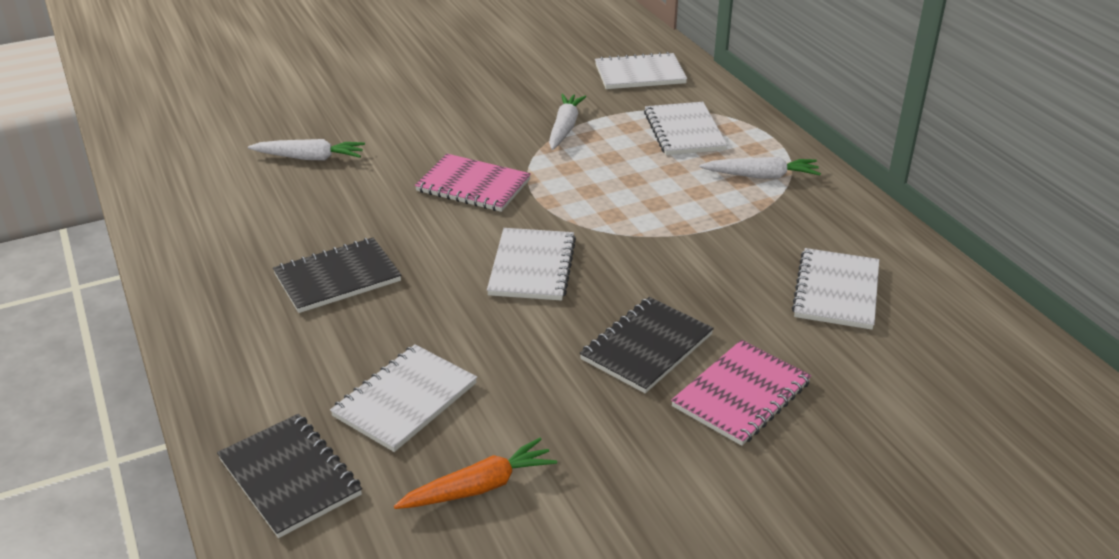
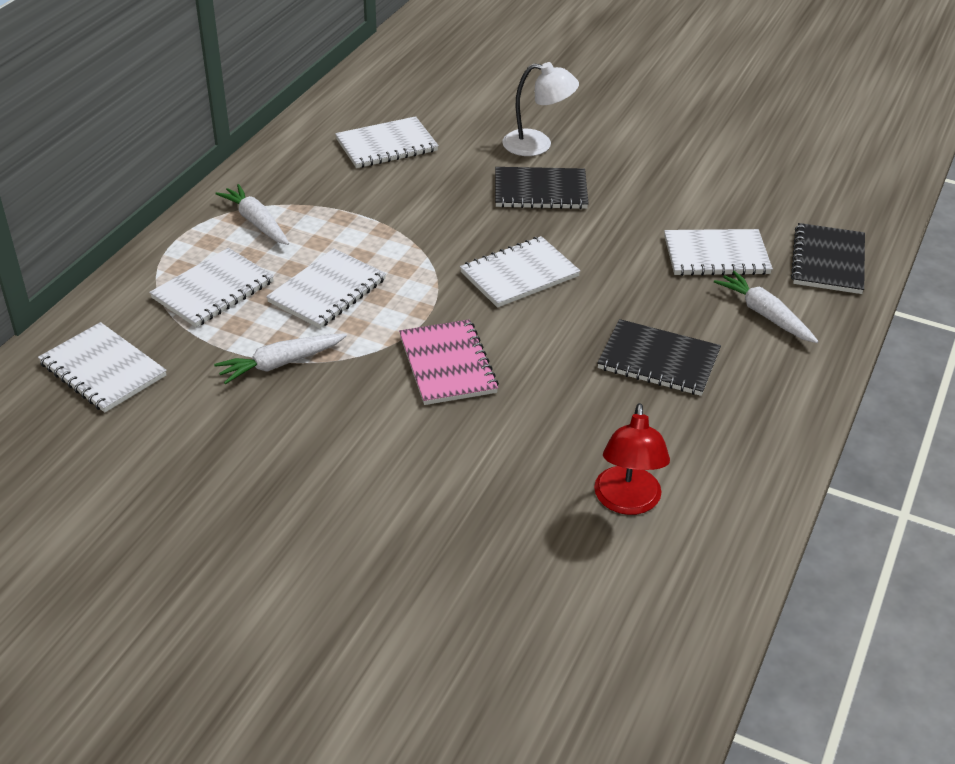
camera: 130 degrees left, 5 degrees up
(252, 191) = (627, 502): none -> red lamp
(310, 158) = (528, 505): white carrot -> white carrot (764, 314)
(479, 487) = (731, 196): orange carrot -> none
(625, 172) = (327, 291): none -> white notebook
(741, 395) = (537, 145): pink notebook -> white lamp

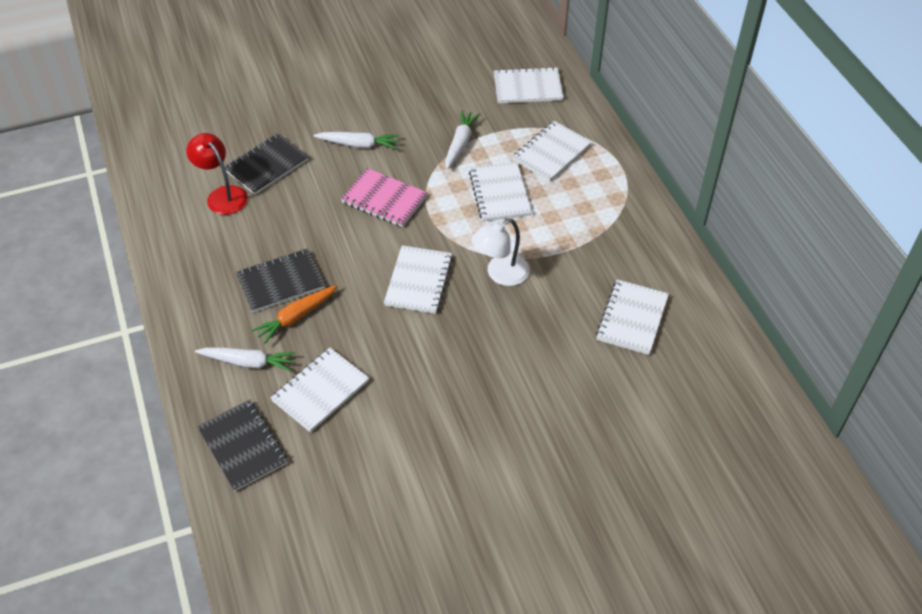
camera: 135 degrees right, 10 degrees up
(213, 290) = (551, 153): white notebook -> white notebook turned 45 degrees clockwise
(256, 222) = (602, 203): white carrot -> white carrot (358, 145)
(537, 145) = (546, 403): white lamp -> white lamp (500, 274)
(540, 191) = (488, 358): black notebook -> black notebook (267, 165)
(677, 321) = (296, 317): none -> orange carrot

